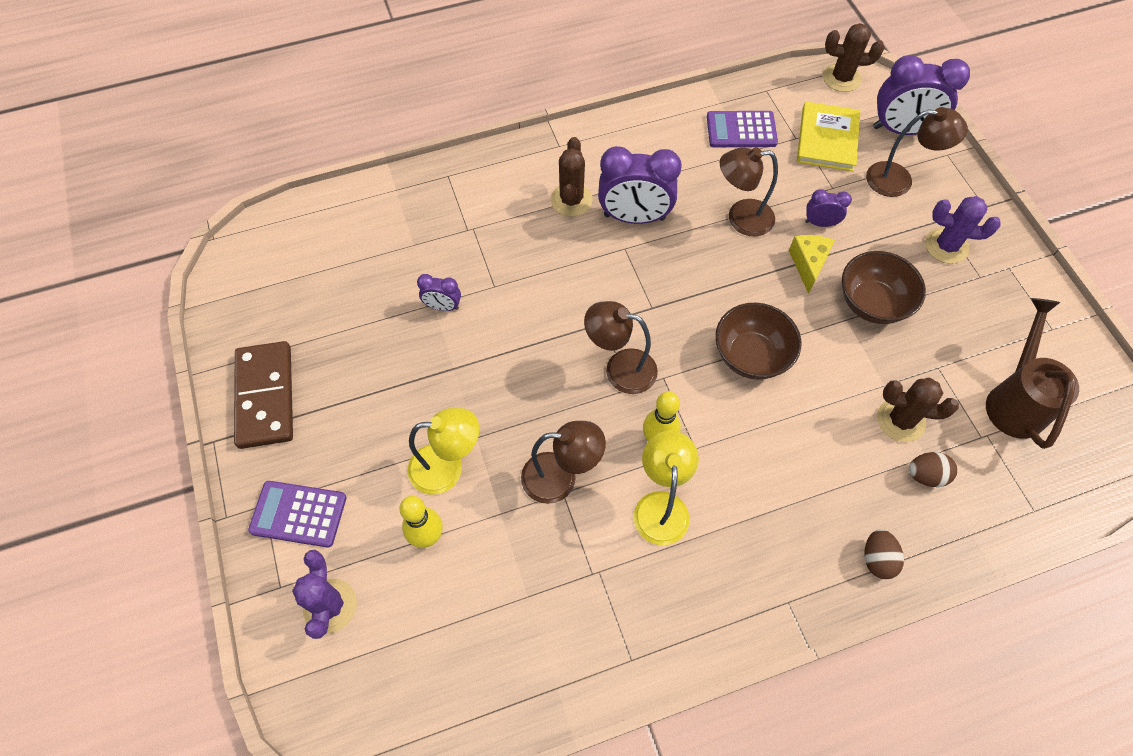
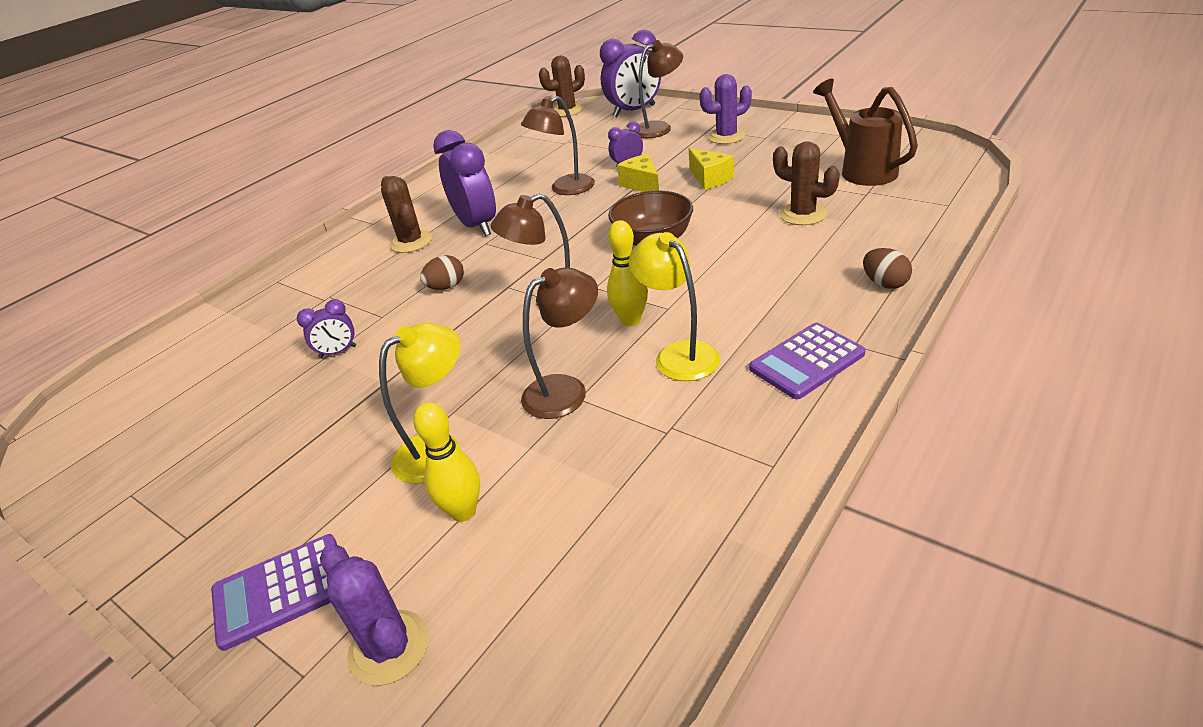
camera: 30 degrees left, 25 degrees down
(266, 396) = (165, 519): brown domino -> none
(634, 217) = (477, 226): purple clock -> purple clock turned 90 degrees counterclockwise
(741, 130) = (519, 156): purple calculator -> purple calculator (806, 361)
(827, 139) = (587, 134): yellow book -> none
(872, 303) = (710, 179): brown bowl -> yellow cheese
(900, 420) = (803, 214): brown cactus -> brown cactus turned 60 degrees clockwise
(926, 475) = (856, 228): brown egg -> brown egg (446, 287)

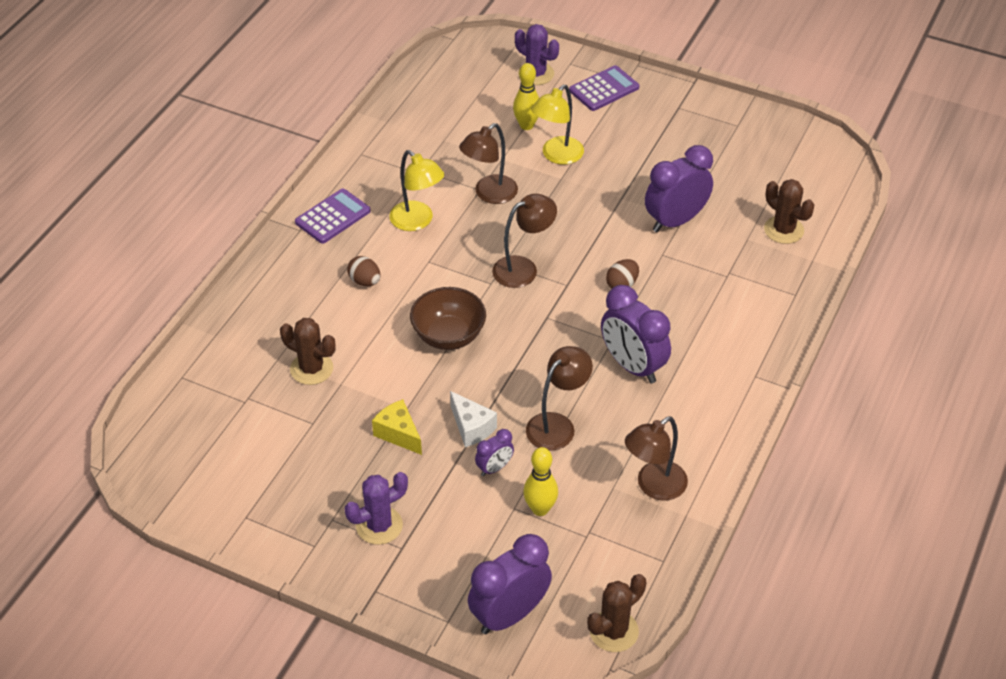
camera: 165 degrees right, 10 degrees up
(338, 352) = (675, 221): purple clock -> purple clock, size x2.00
(411, 242) = (691, 344): brown cactus -> brown cactus (784, 230)
(630, 320) = (455, 250): yellow bowling pin -> yellow bowling pin (540, 509)
(642, 185) = (471, 427): yellow cheese -> white cheese
(659, 128) = (467, 559): brown lamp -> brown lamp (654, 486)
(861, 169) = (241, 440): brown watering can -> none
(884, 283) = (265, 283): brown egg -> brown egg (365, 281)

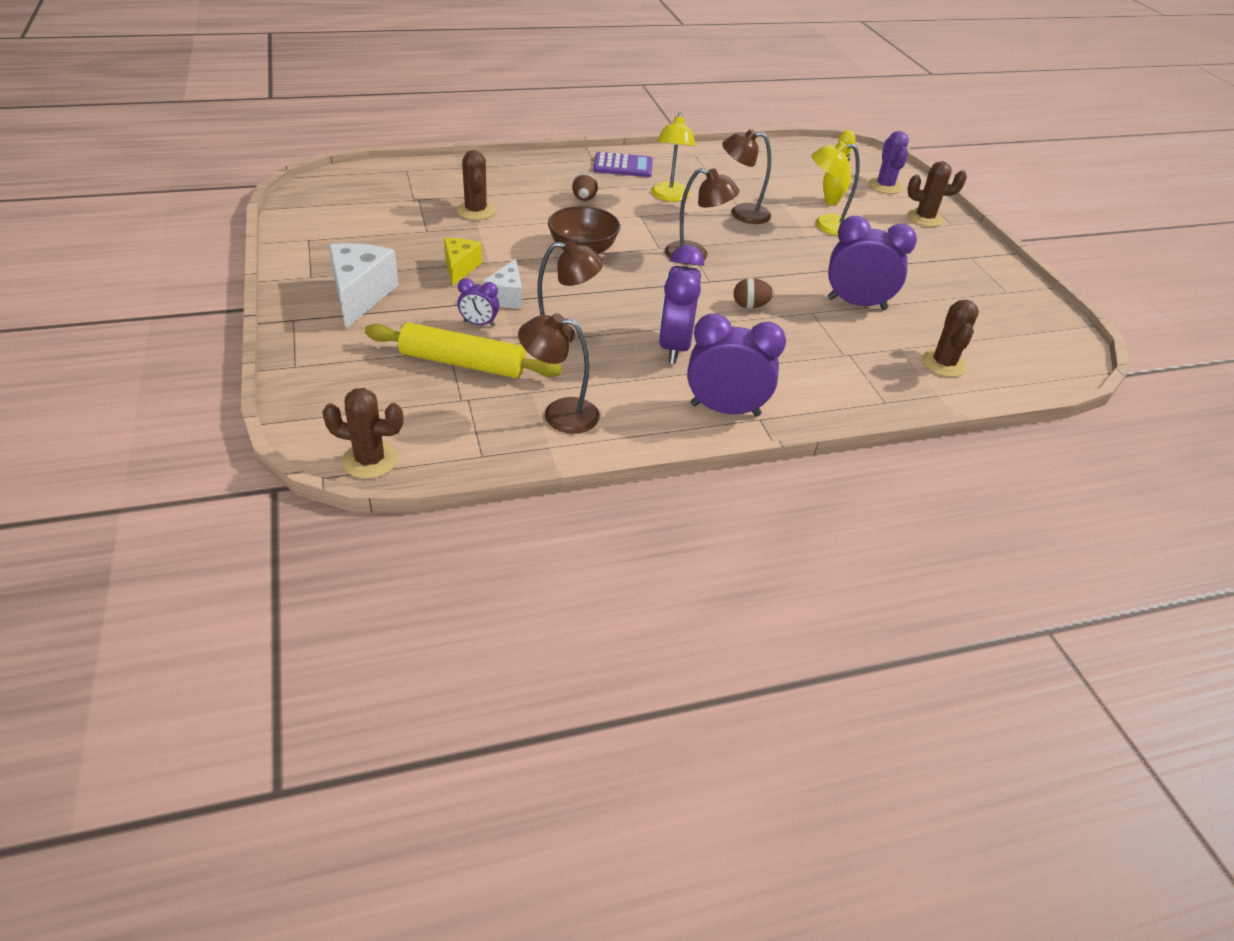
camera: 45 degrees right, 5 degrees down
(379, 525) = (360, 295): purple cactus -> white cheese
(509, 615) = (332, 394): purple clock -> purple clock (725, 410)
(540, 509) = (463, 363): yellow bowling pin -> yellow rolling pin
(604, 89) = (924, 218): purple calculator -> brown cactus

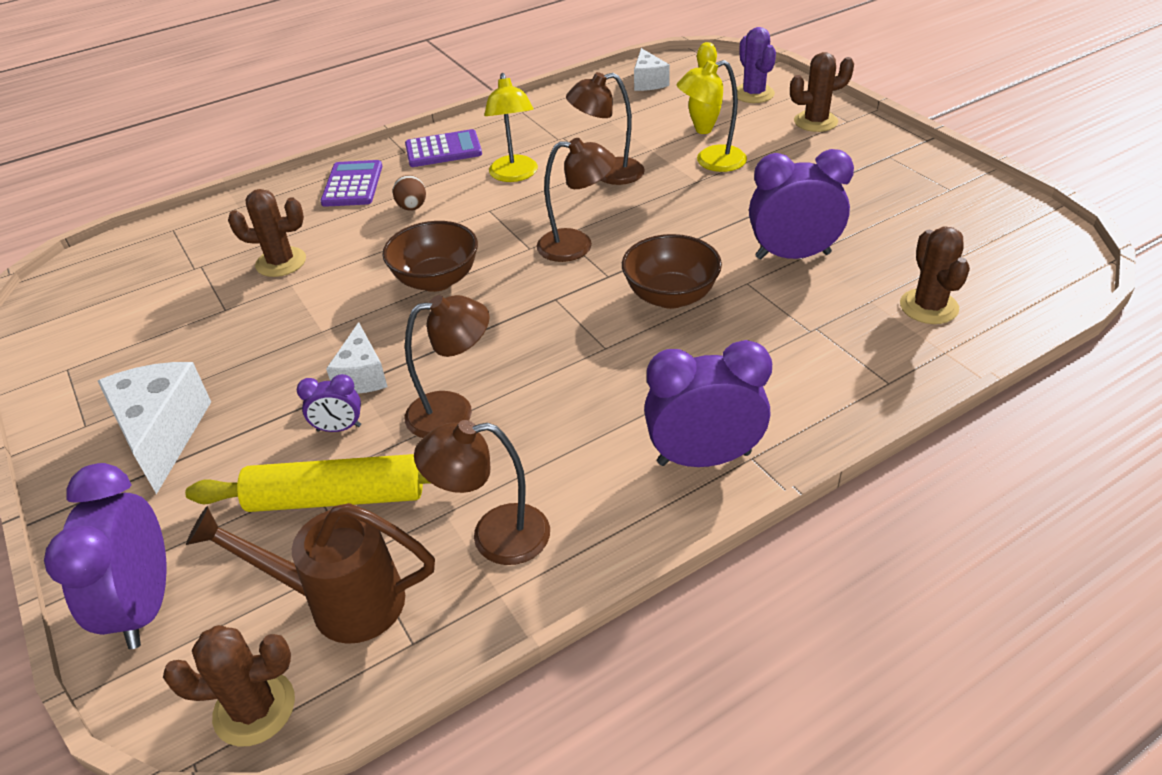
camera: 10 degrees left, 0 degrees up
(444, 420) = (340, 601): none -> brown watering can
(460, 268) = (286, 351): yellow cheese -> none
(476, 211) = (281, 262): brown cactus -> brown cactus turned 60 degrees counterclockwise
(546, 173) = (353, 185): none -> purple calculator
(674, 347) = (603, 384): purple clock -> purple clock (145, 605)
(750, 306) = (670, 296): brown egg -> brown bowl
(804, 157) = (648, 82): none -> white cheese

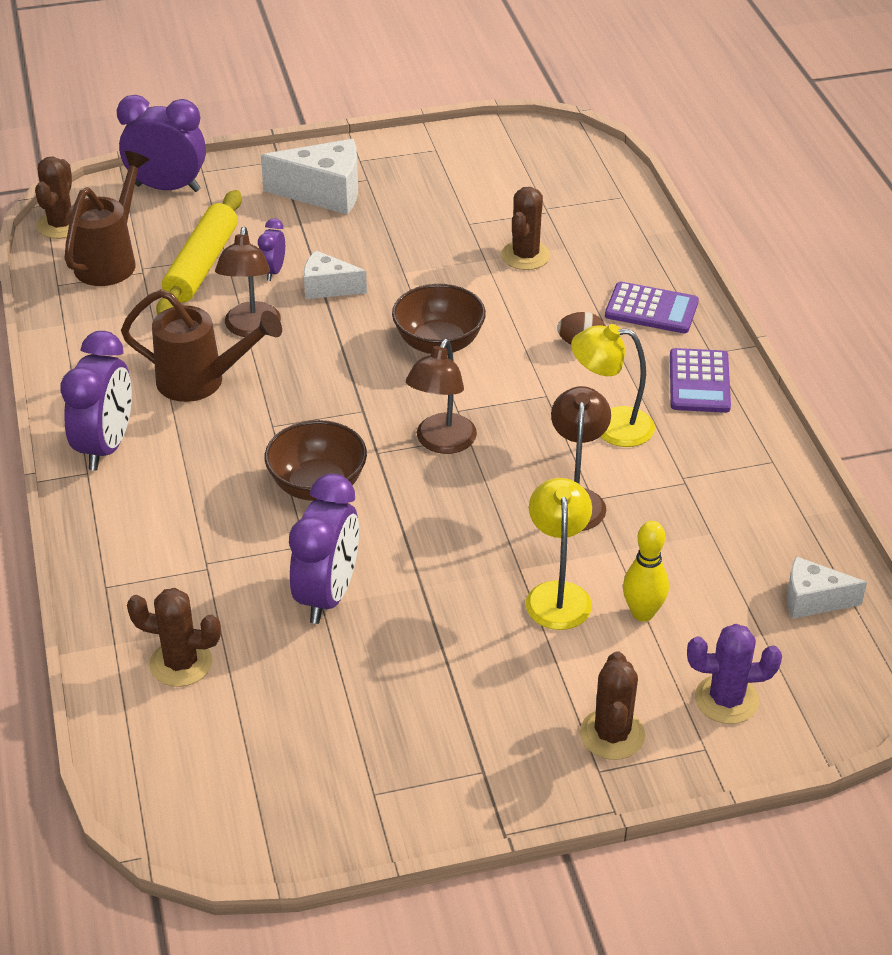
camera: 105 degrees right, 0 degrees up
(494, 536) = (112, 329): brown lamp -> none
(560, 419) = (202, 381): none -> brown watering can

